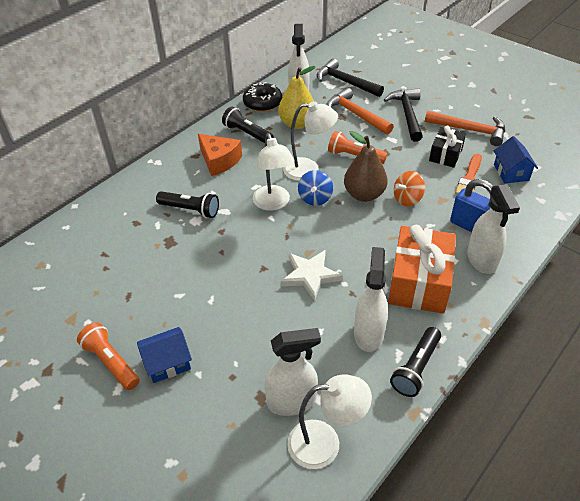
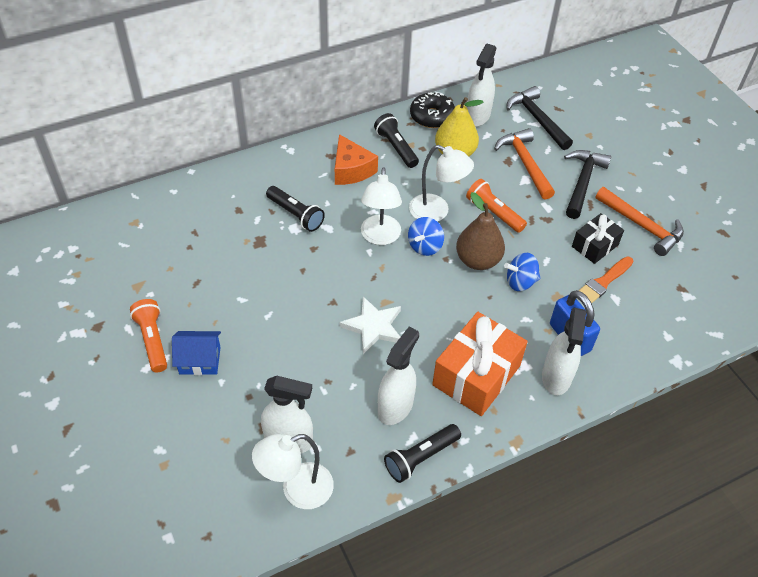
camera: 20 degrees right, 5 degrees up
(325, 443) = (297, 490): white lamp -> white lamp turned 135 degrees clockwise
(407, 199) = (520, 282): orange spinning top -> blue spinning top
(511, 172) = (655, 292): blue house -> none

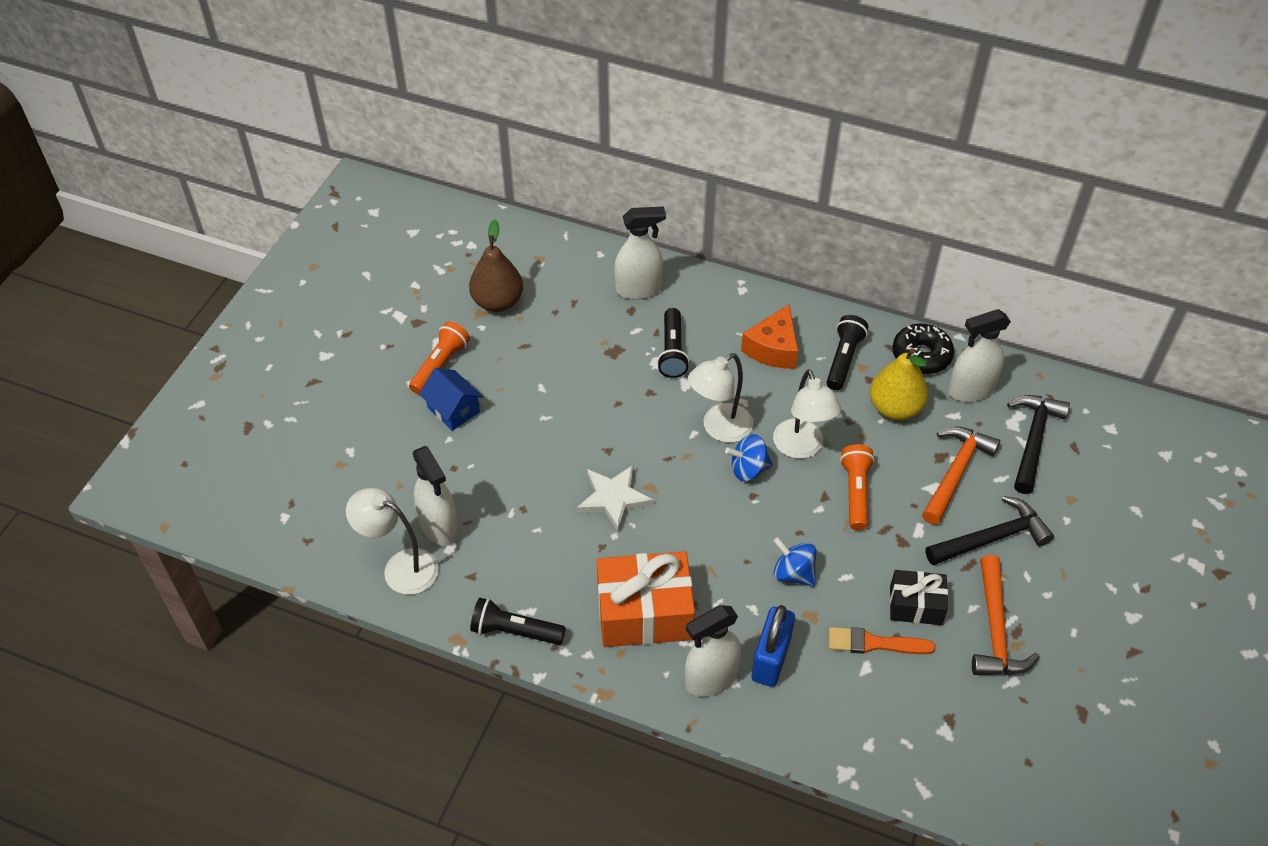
camera: 50 degrees right, 0 degrees up
(395, 406) = (547, 576): white spray bottle -> white spray bottle (639, 289)
(478, 260) = (780, 521): brown pear -> brown pear (498, 302)

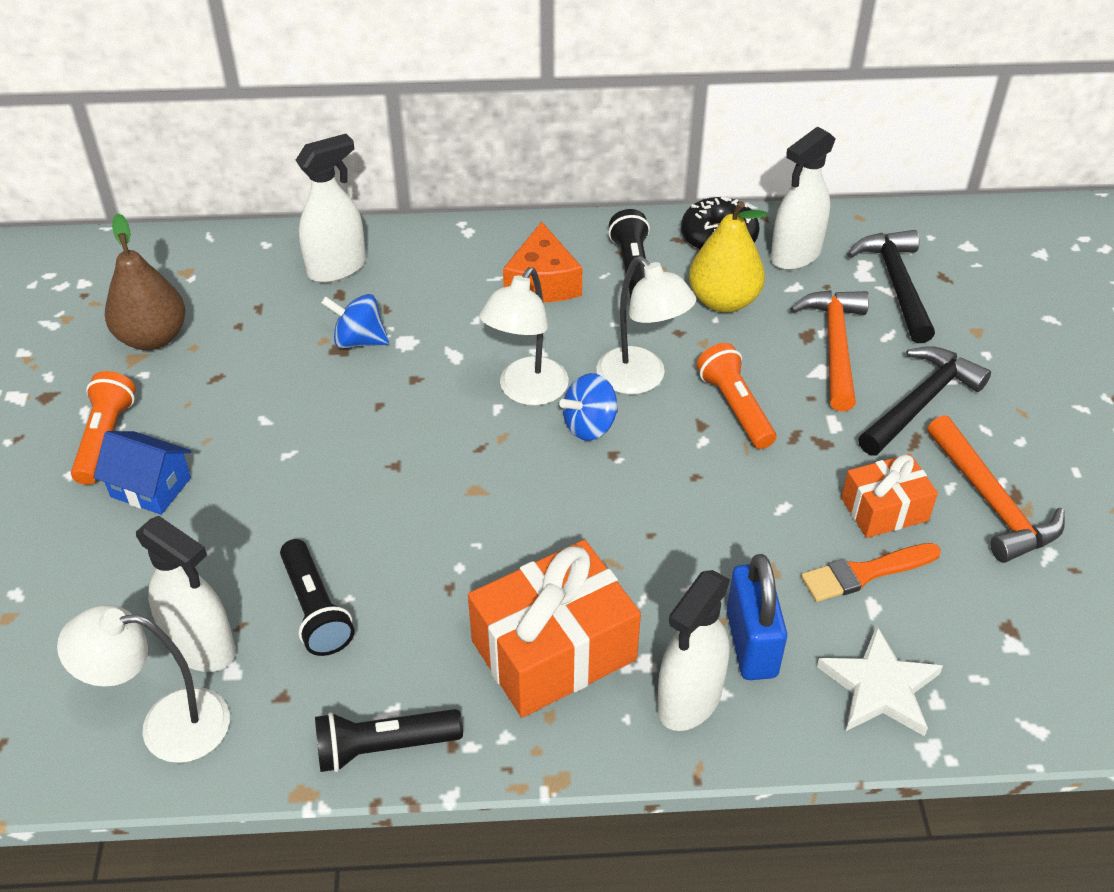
camera: 25 degrees left, 5 degrees down
(613, 498) = (434, 521): white star -> white star (879, 687)
(672, 351) = (418, 324): black flashlight -> black flashlight (316, 609)
(793, 573) = (717, 527): blue spinning top -> blue spinning top (359, 341)
(915, 605) = (884, 509): black gift -> orange gift

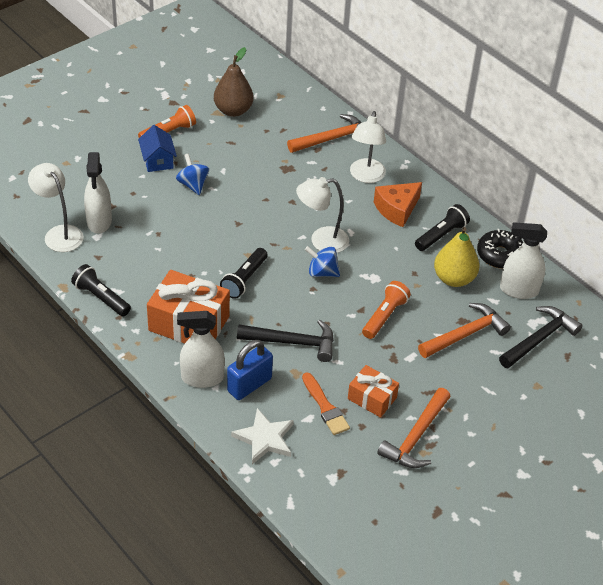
camera: 50 degrees right, 0 degrees up
(316, 609) = (144, 242): black flashlight -> black flashlight (244, 280)
(337, 268) = (332, 138): white spray bottle -> orange hammer
(359, 341) = (296, 171): blue spinning top -> blue spinning top (193, 185)
(640, 379) = (368, 275): white lamp -> white lamp (366, 176)
(864, 573) = (325, 407): orange brush -> orange brush turned 150 degrees counterclockwise
(921, 402) = (459, 383): black hammer -> black hammer (293, 342)

